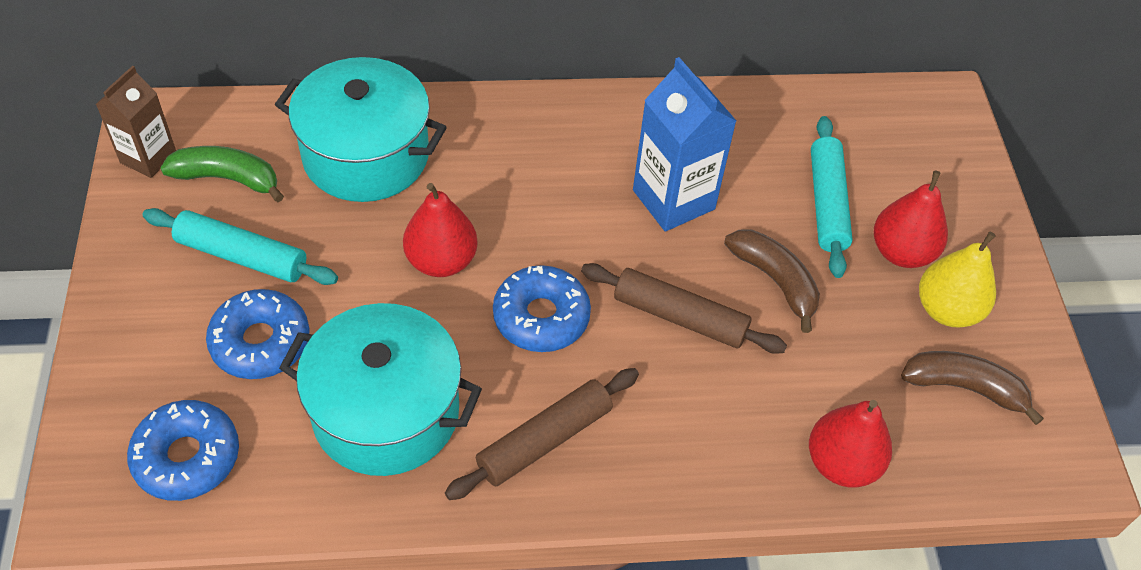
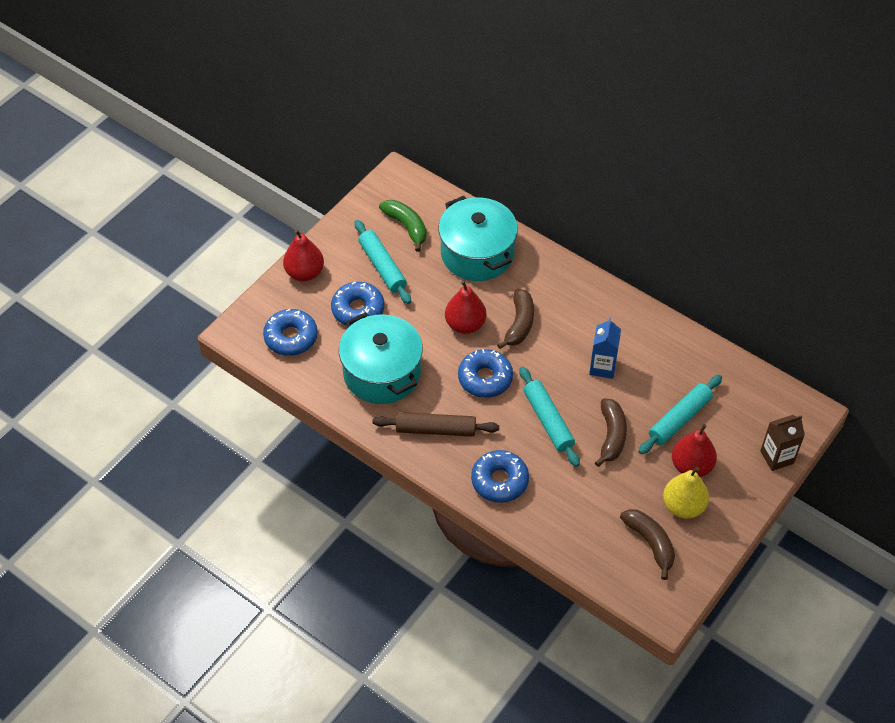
camera: 45 degrees right, 0 degrees up
(148, 157) = (381, 195): brown carton -> brown carton (777, 457)
(514, 213) = (519, 324): none -> brown banana
(673, 199) = (602, 367): blue carton -> blue carton, size x0.65
(679, 317) = (548, 421): brown rolling pin -> turquoise rolling pin
(703, 449) = (499, 481): none -> blue donut
(841, 463) = (555, 530): red pear -> red pear (304, 273)

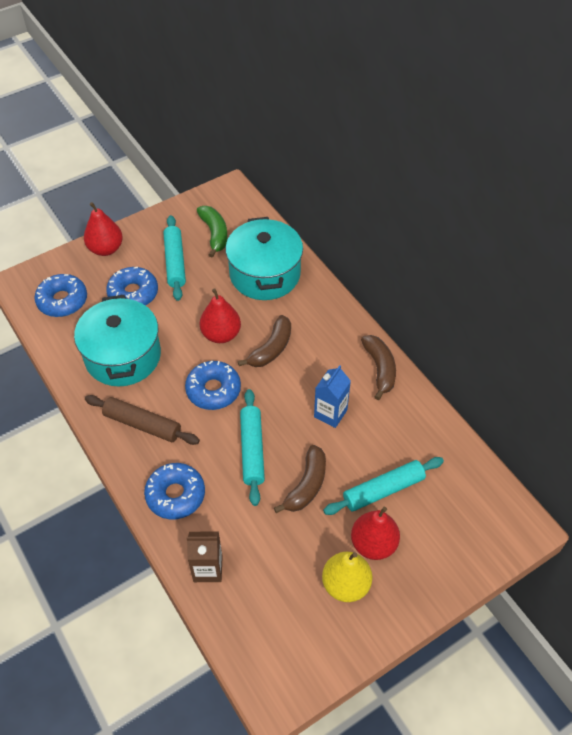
camera: 20 degrees right, 0 degrees up
(650, 543) = (293, 613): brown banana -> brown banana (379, 369)
(777, 457) = (468, 564): brown carton -> brown carton (208, 569)

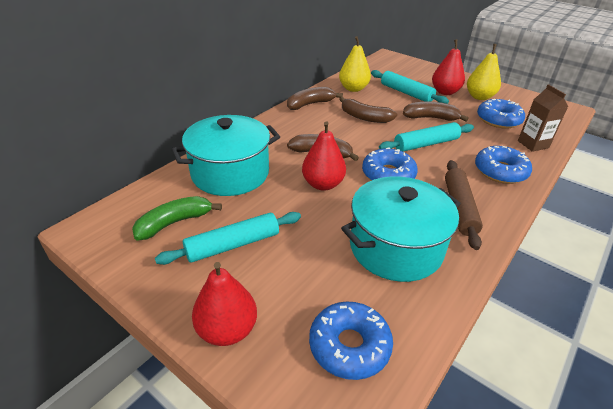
camera: 110 degrees left, 15 degrees down
(133, 293) = (300, 269): blue donut -> blue donut (498, 120)
(330, 413) = (365, 117): blue carton -> brown banana
(412, 430) = (353, 88): none -> yellow pear

